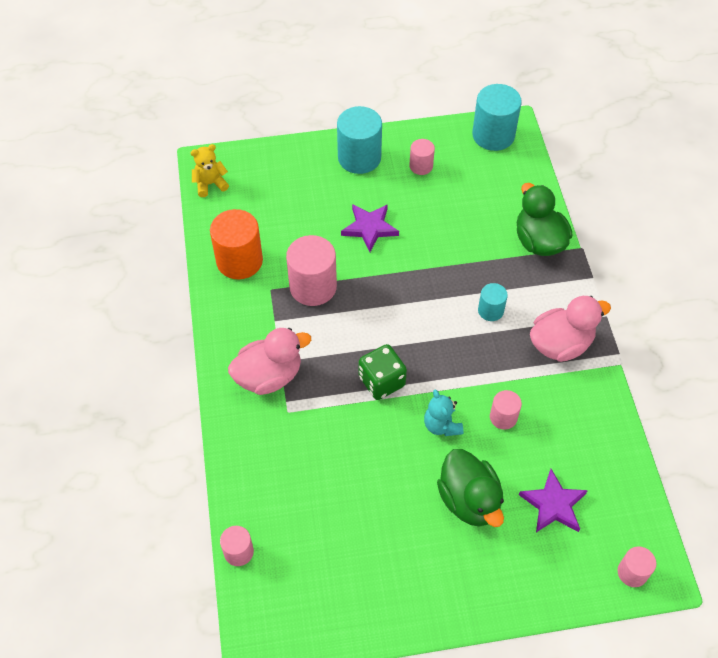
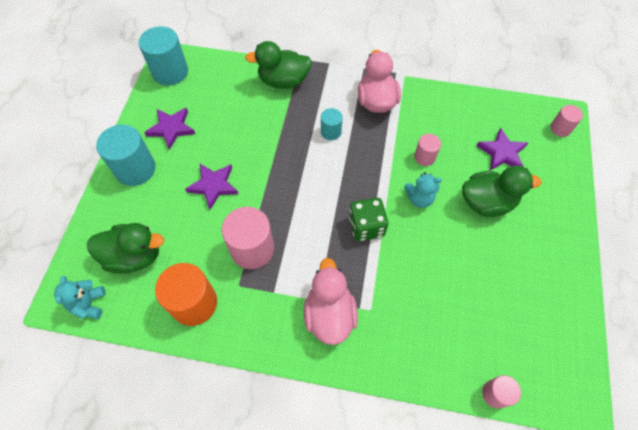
camera: 70 degrees left, 5 degrees up
(210, 184) = (89, 304): yellow teddy bear -> turquoise teddy bear
(267, 196) = (134, 256): none -> green duck
(421, 166) = (171, 128): pink cylinder -> purple star

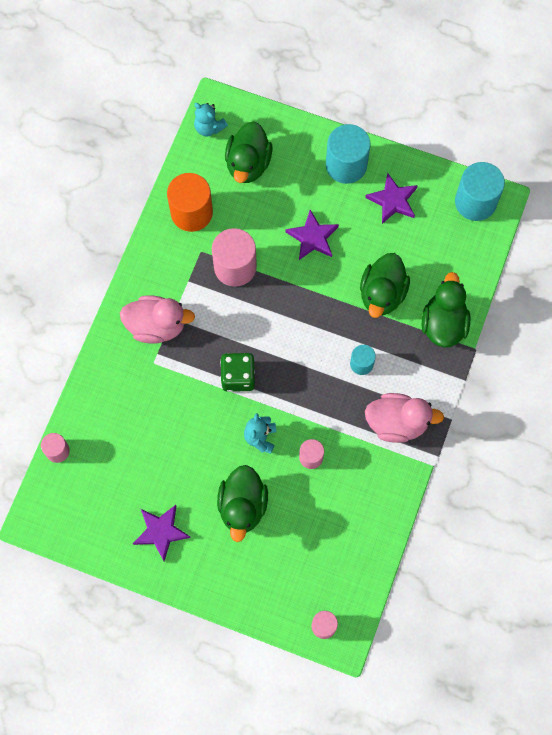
camera: 100 degrees right, 10 degrees up
(89, 304) = (209, 127): turquoise teddy bear -> turquoise teddy bear turned 150 degrees counterclockwise
(263, 125) = (382, 294): none -> green duck
(502, 152) = (302, 544): purple star -> purple star (161, 532)

